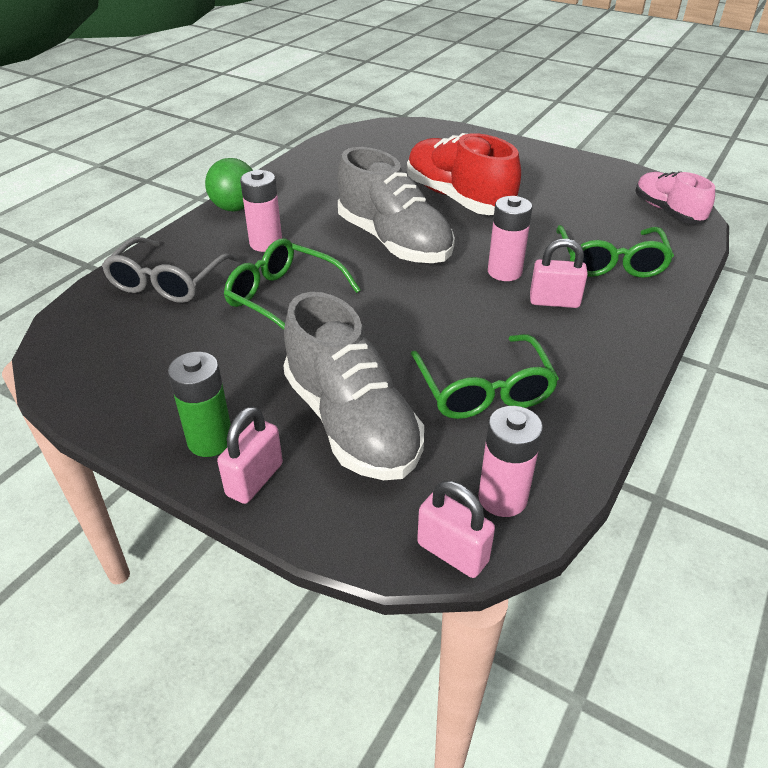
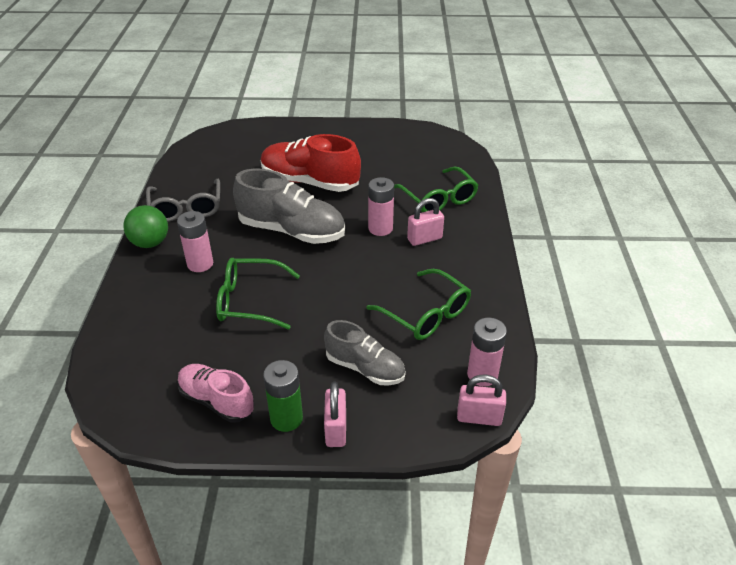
camera: 30 degrees left, 0 degrees up
(167, 282) = (151, 321): grey glasses -> grey glasses (186, 208)
(351, 422) = (365, 368): grey shoe -> grey shoe, size x0.62
(667, 211) = (447, 150): pink shoe -> pink shoe (217, 401)

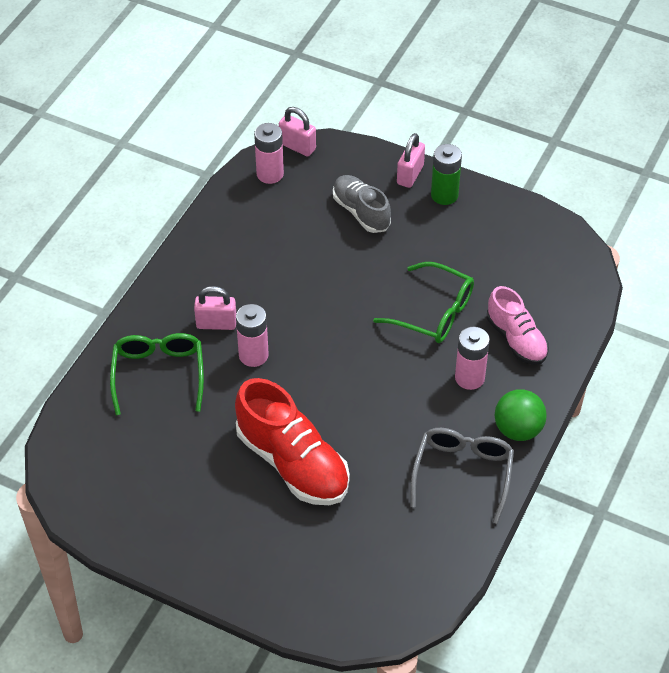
camera: 155 degrees left, 10 degrees up
(217, 401) = (495, 227): pink shoe -> pink shoe (516, 339)
(291, 231) = (352, 388): grey shoe -> none
(426, 314) = (277, 240): green glasses -> none

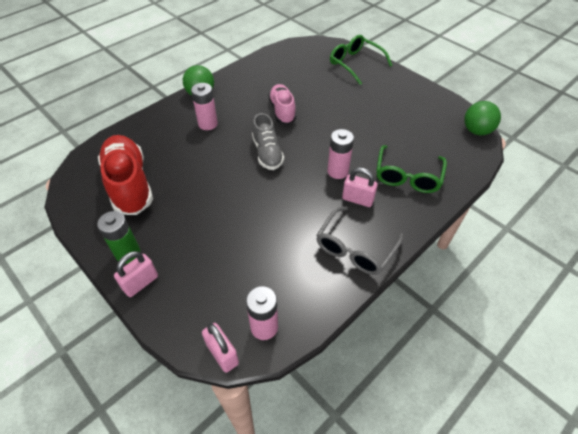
camera: 160 degrees left, 0 degrees up
(64, 484) = (476, 131): none -> green ball
(292, 463) = (335, 109): red shoe -> red shoe (129, 184)
(361, 212) = (204, 259): grey shoe -> grey shoe (267, 153)
(434, 312) = (202, 165): green glasses -> green glasses (355, 64)
(463, 473) = (244, 84): grey glasses -> grey glasses (355, 248)
(516, 339) = (163, 136): pink shoe -> pink shoe (282, 111)

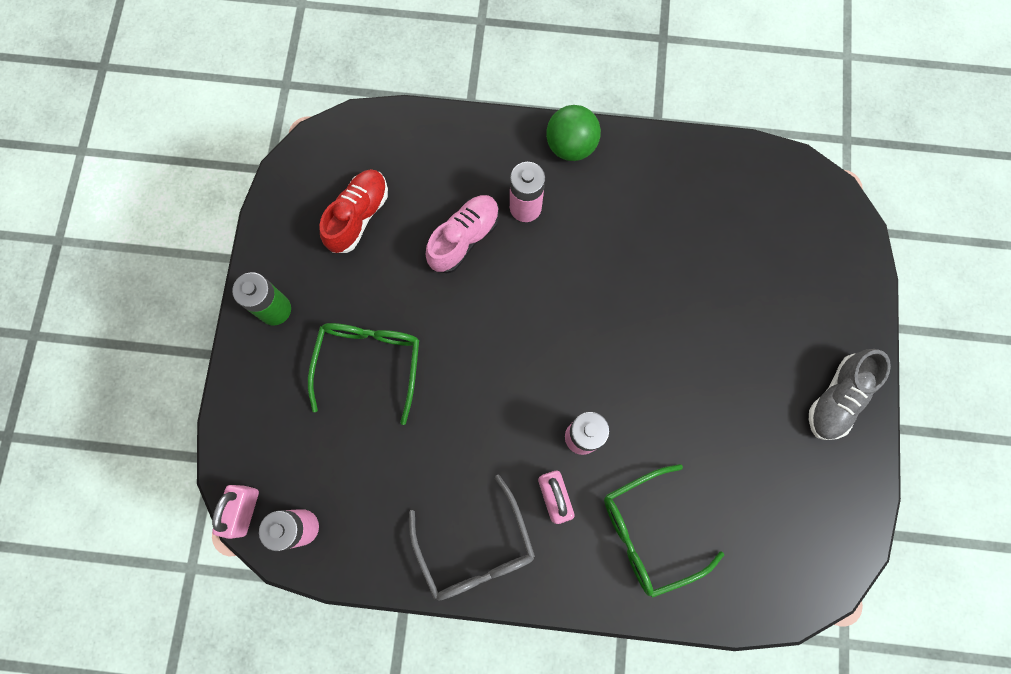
camera: 50 degrees right, 25 degrees up
(129, 184) = (358, 216): red shoe -> red shoe, size x0.62
(140, 283) = (253, 358): pink padlock -> none
(267, 153) = (539, 325): grey shoe -> grey shoe (837, 398)
(282, 111) = (633, 277): pink shoe -> pink shoe (464, 238)
(355, 64) = (833, 292): green glasses -> green glasses (369, 363)
(355, 248) = (475, 548): grey glasses -> grey glasses turned 105 degrees counterclockwise
(476, 131) = (829, 572): green ball -> none

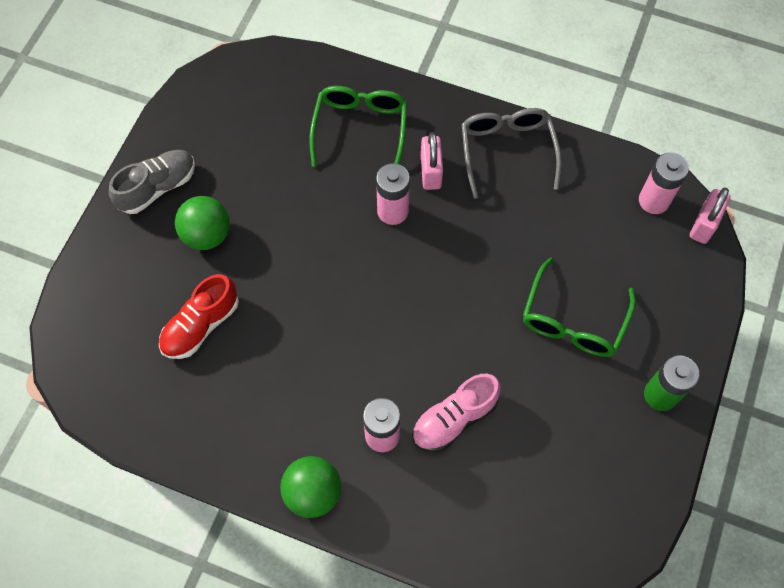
camera: 165 degrees left, 10 degrees down
(358, 216) = (561, 472): red shoe -> red shoe (201, 325)
(648, 533) = (360, 129): green glasses -> green glasses turned 75 degrees counterclockwise
(762, 358) = (207, 235): none -> green ball

